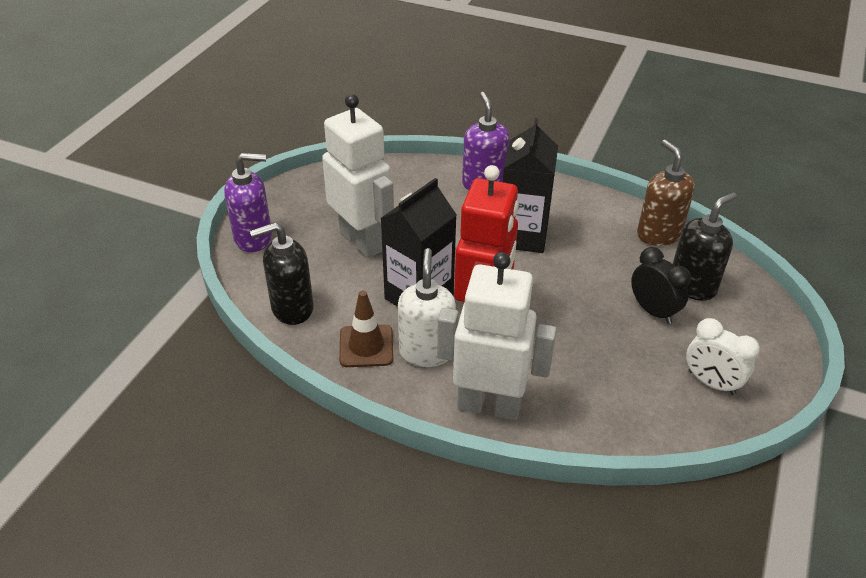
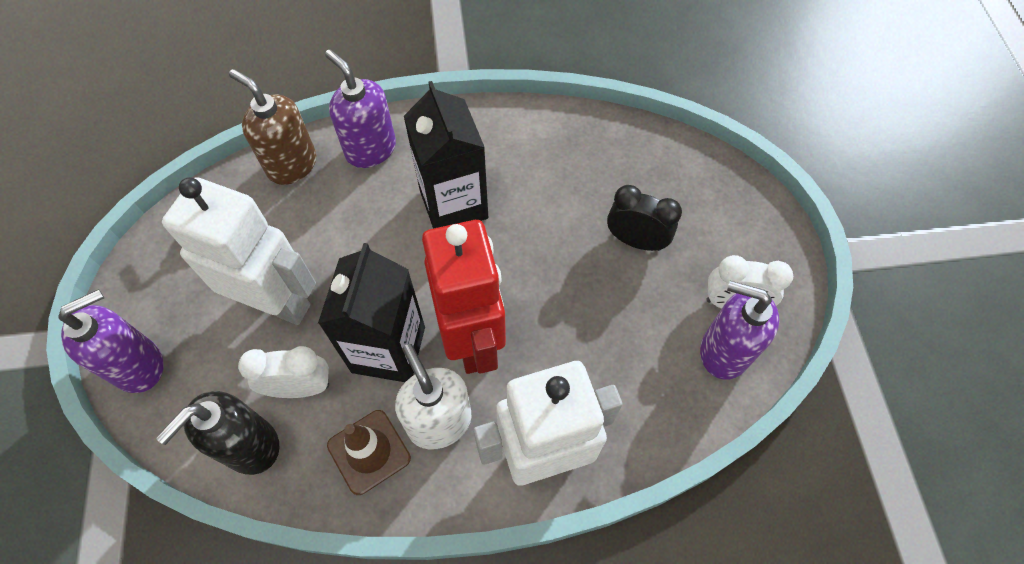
camera: 30 degrees left, 20 degrees up
(345, 292) = (300, 387): none -> white clock
(658, 234) = (589, 135): brown soap dispenser -> brown soap dispenser (292, 165)
(681, 408) = (723, 351): none -> purple soap dispenser
(692, 286) = (655, 188): black soap dispenser -> none

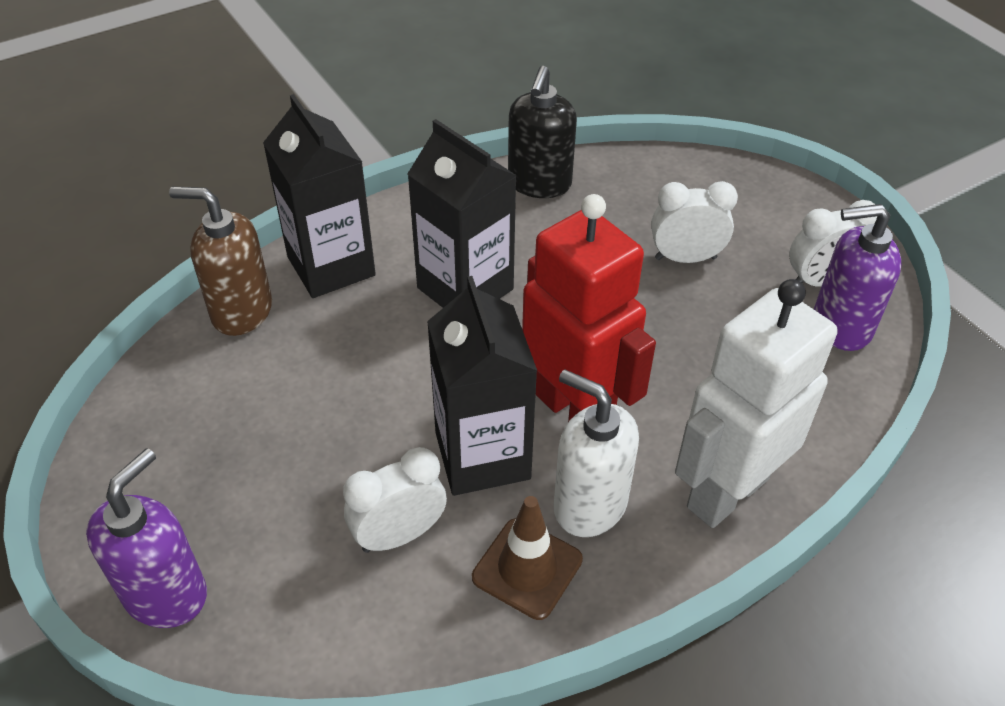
camera: 25 degrees left, 15 degrees down
(250, 446) = (374, 623): black soap dispenser -> black soap dispenser (539, 184)
(277, 303) = (313, 458): white robot -> none
(370, 149) = (331, 266): purple soap dispenser -> black carton
(636, 241) = (685, 258): black clock -> white clock

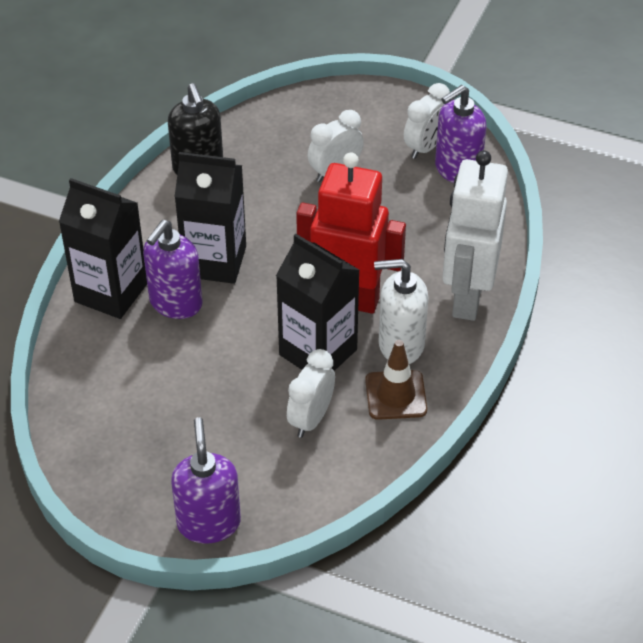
camera: 35 degrees left, 0 degrees up
(241, 311) = (80, 352): brown soap dispenser -> none
(382, 311) = (175, 303): none -> purple soap dispenser

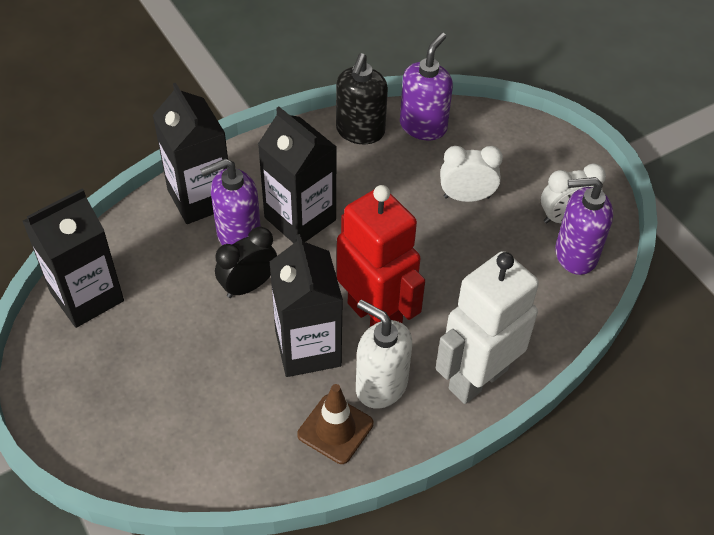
camera: 35 degrees right, 5 degrees up
(90, 422) = (87, 296): none -> black carton
(209, 523) = (90, 441): purple soap dispenser -> purple soap dispenser (423, 126)
(223, 335) = (248, 286): none -> black clock
(311, 419) = (248, 404): white clock -> none

